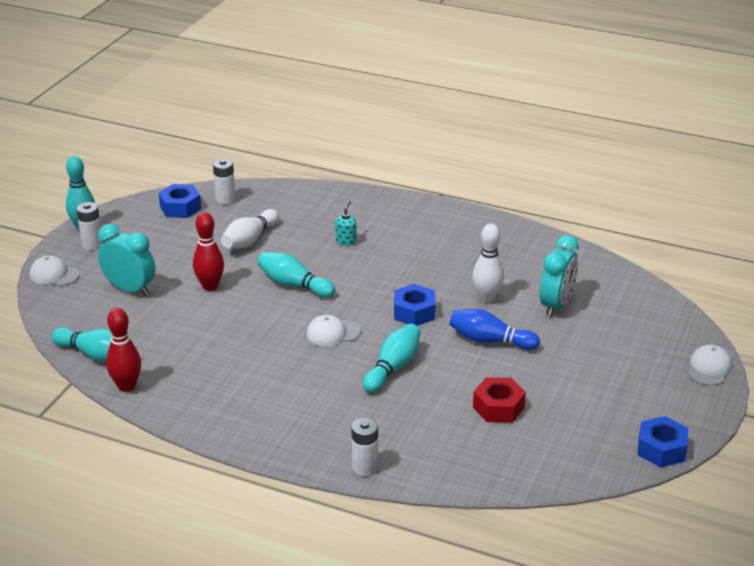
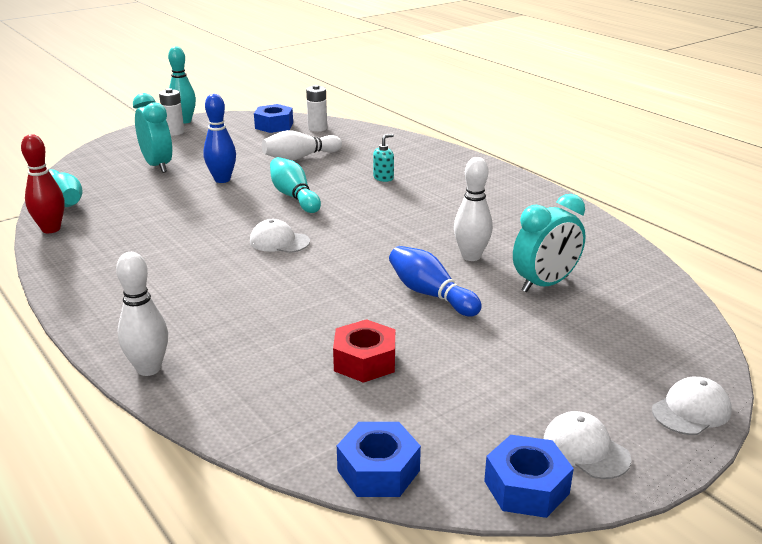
camera: 30 degrees right, 5 degrees down
(54, 274) = (118, 143): white cap -> white cap (585, 449)
(210, 286) = (222, 179): red bowling pin -> blue bowling pin
(365, 467) = (149, 369): white battery -> white bowling pin
(393, 367) = (298, 287): turquoise bowling pin -> none
(414, 312) = (379, 247): blue nut -> blue nut (378, 470)

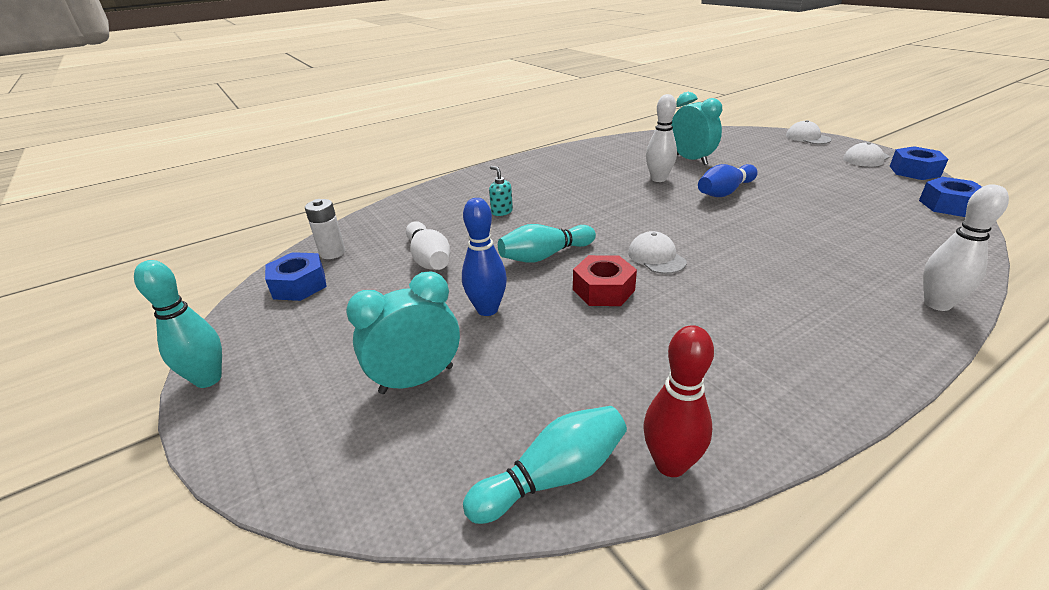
camera: 85 degrees left, 5 degrees up
(174, 132) = (261, 384): white battery -> none
(279, 241) = (656, 257): white cap -> white cap turned 135 degrees clockwise
(365, 361) = (835, 212): red nut -> red nut (603, 290)

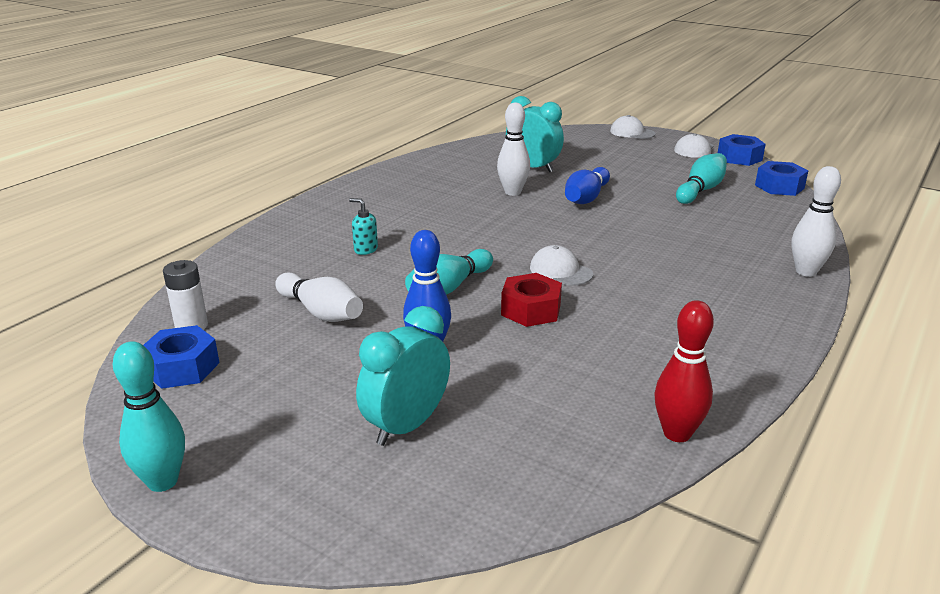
camera: 25 degrees left, 5 degrees down
(553, 477) = (592, 467): turquoise bowling pin -> turquoise bowling pin (700, 190)

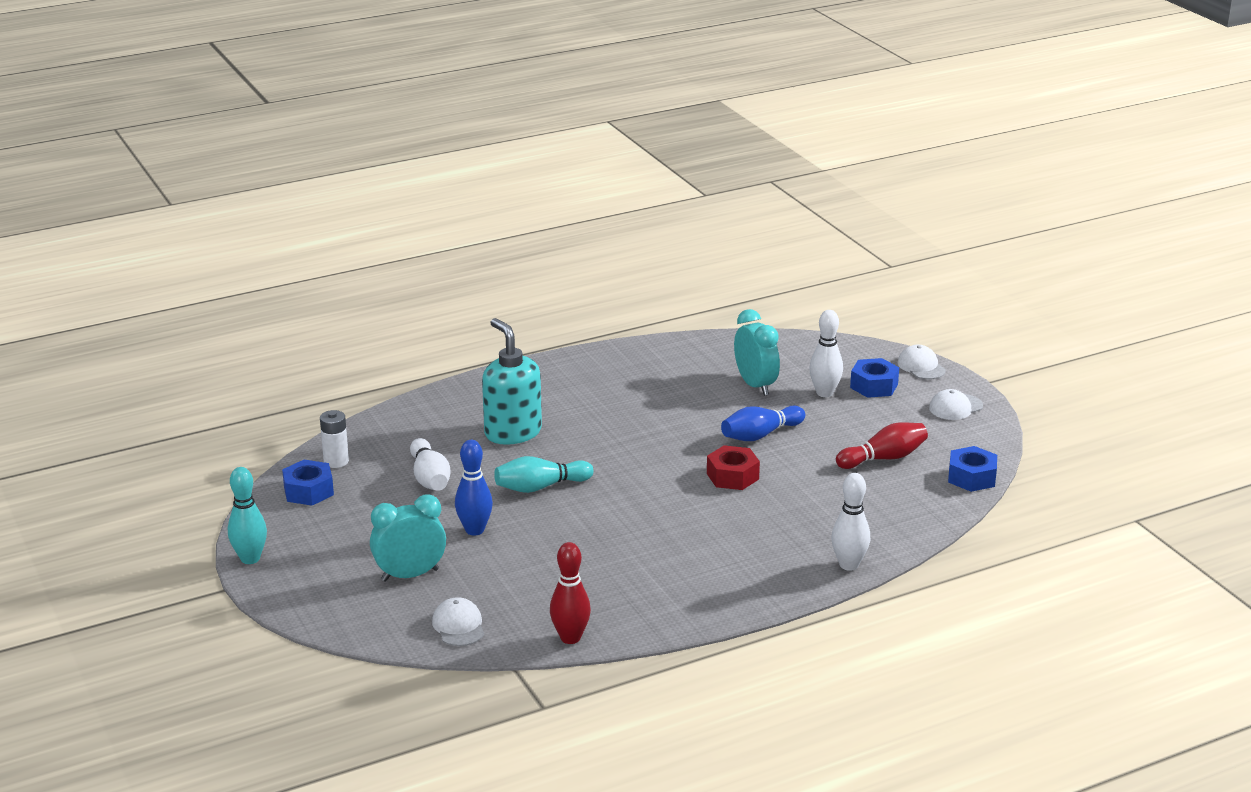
camera: 30 degrees right, 0 degrees up
(365, 249) = (512, 433): turquoise soap dispenser -> turquoise soap dispenser, size x2.39
(512, 192) = (700, 409): white bowling pin -> white bowling pin (824, 393)
(531, 310) = (580, 524): red nut -> red nut (732, 476)
(560, 271) = (643, 500): white cap -> white cap (458, 626)
(700, 190) = (883, 458): turquoise bowling pin -> red bowling pin
(739, 158) = (988, 431): blue nut -> blue nut (874, 386)

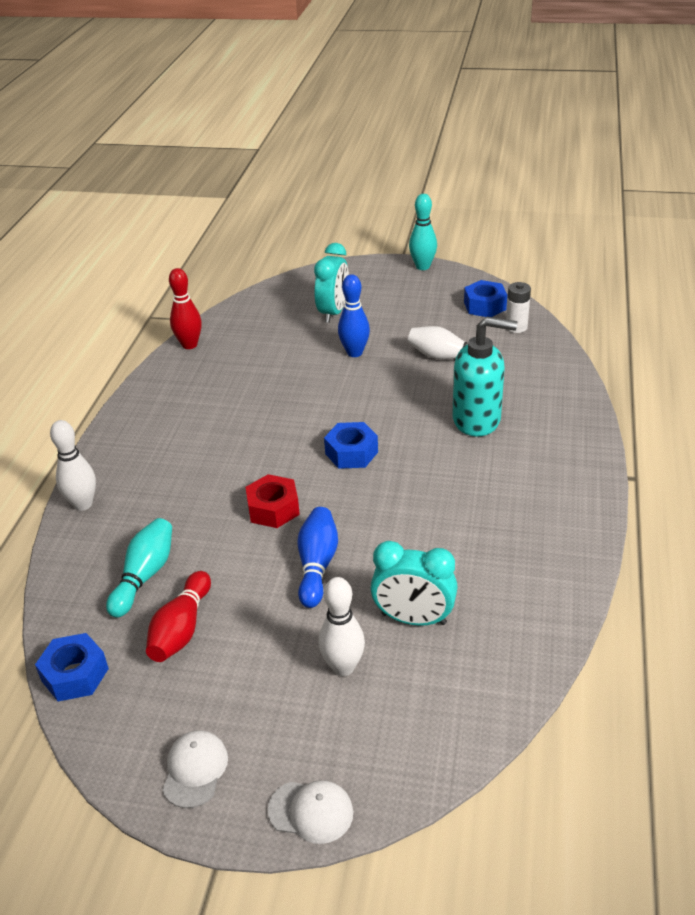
camera: 130 degrees right, 10 degrees up
(458, 626) = (257, 312): white cap -> none
(540, 487) = (377, 401): turquoise bowling pin -> turquoise bowling pin (144, 576)
(874, 386) = (314, 724): blue nut -> blue nut (351, 453)

